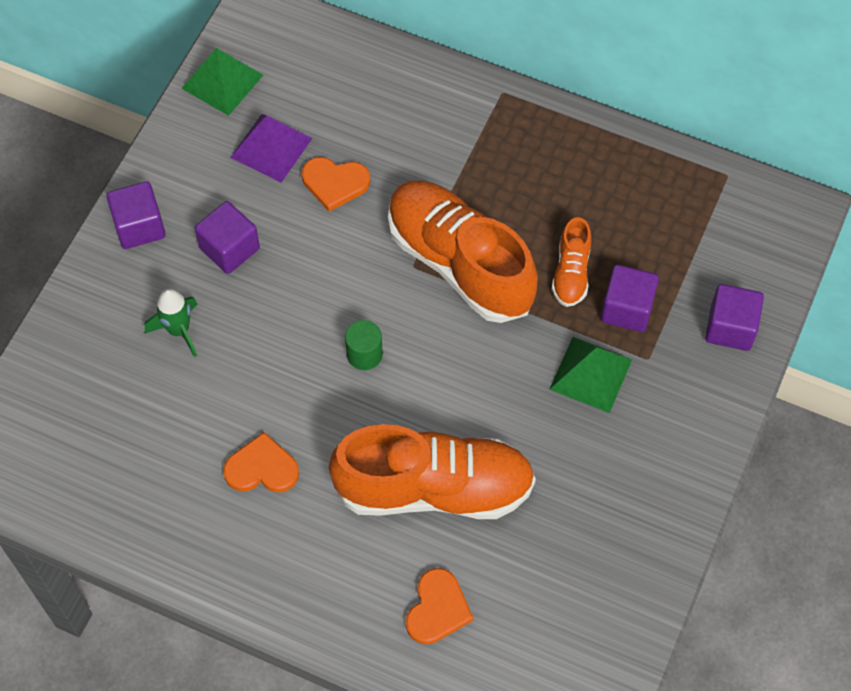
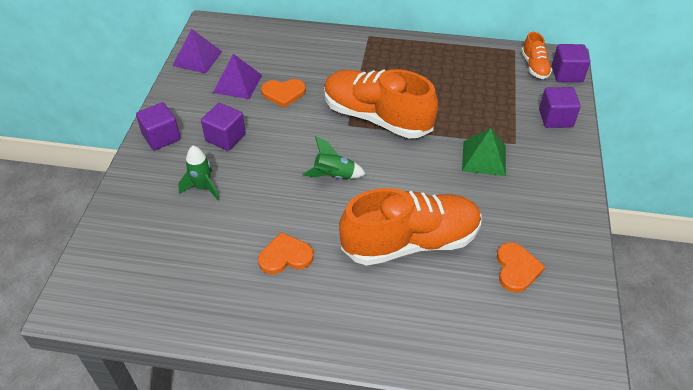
camera: 15 degrees left, 15 degrees down
(222, 81) = (197, 58): green pyramid -> purple pyramid
(364, 354) = (334, 176): green cylinder -> green rocket
(437, 609) = (444, 317): orange heart -> orange heart (516, 269)
(571, 273) = (447, 110): orange shoe -> orange shoe (534, 66)
(627, 309) = (489, 121): purple cube -> purple cube (567, 74)

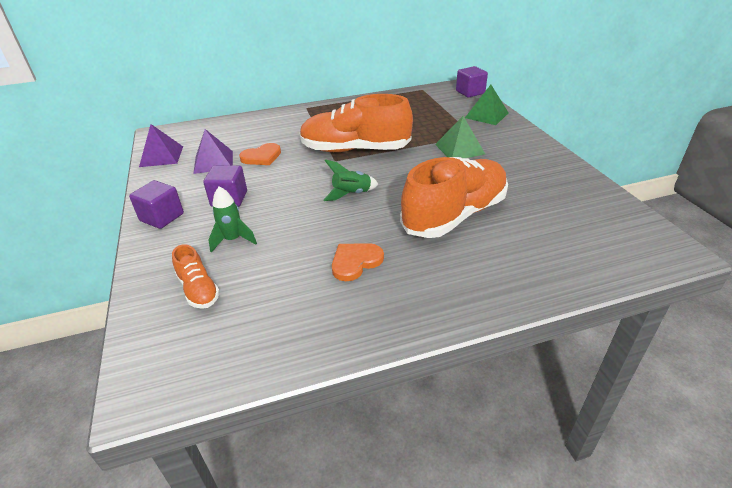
camera: 25 degrees left, 10 degrees down
(516, 269) = (550, 203): orange heart -> none
(534, 66) = (445, 94): orange shoe -> orange shoe (199, 290)
(555, 118) = (486, 115): purple cube -> green pyramid

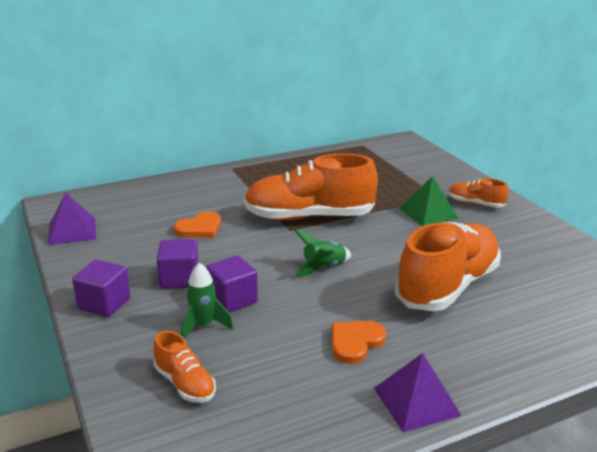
camera: 10 degrees left, 10 degrees down
(213, 162) = (142, 236): purple pyramid -> purple pyramid (416, 401)
(470, 92) = (418, 148): purple cube -> purple cube (232, 300)
(486, 115) = (445, 174): green pyramid -> none
(505, 142) = (475, 204): none -> orange shoe

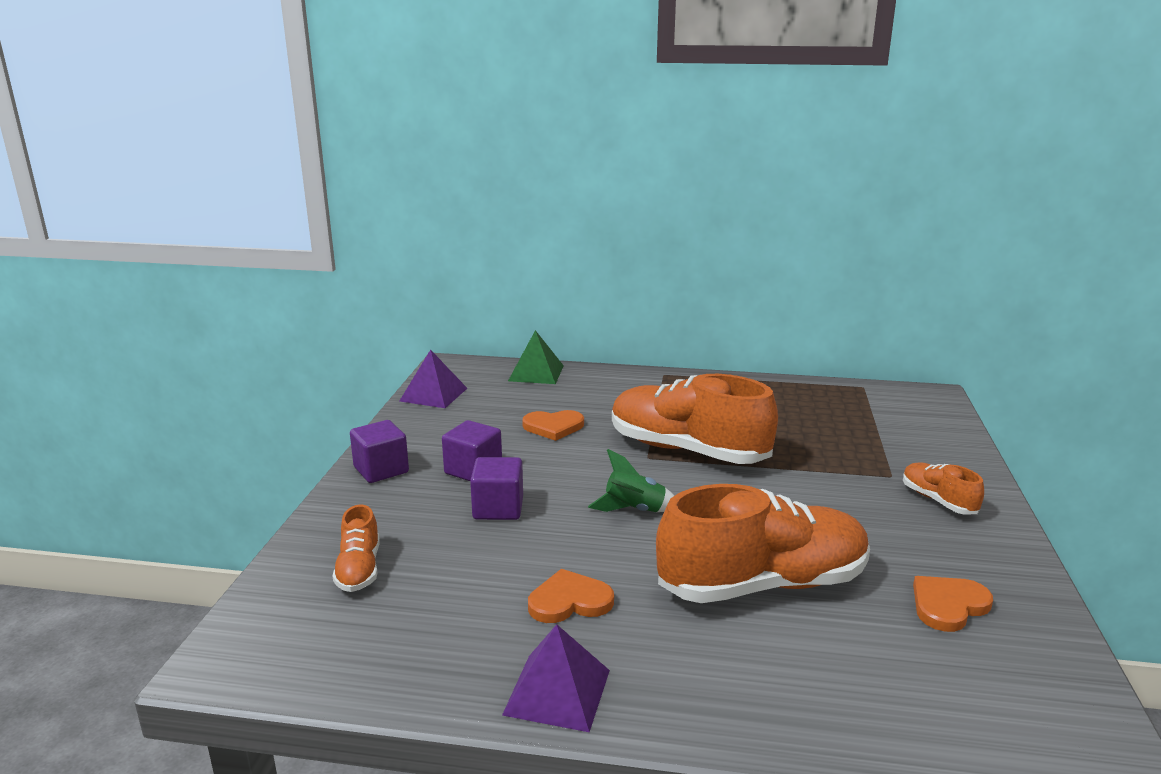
camera: 35 degrees right, 5 degrees down
(203, 326) = (440, 523): green rocket -> none
(428, 213) = (850, 491): green pyramid -> green pyramid (536, 373)
(542, 261) = (948, 605): none -> orange heart

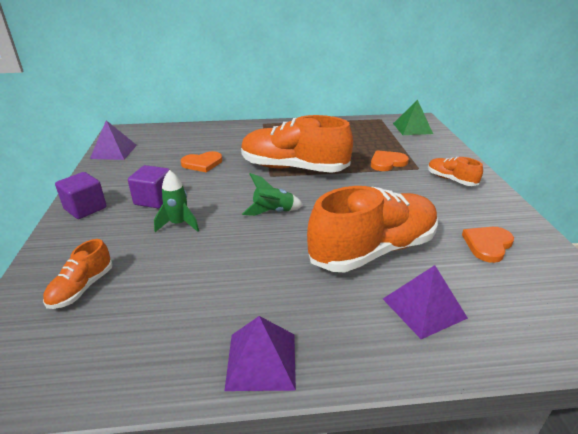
camera: 15 degrees left, 10 degrees up
(359, 569) = (82, 288): orange shoe -> orange shoe turned 45 degrees clockwise
(498, 508) = (179, 224): purple cube -> green rocket
(536, 373) = (181, 130): green pyramid -> green pyramid (412, 128)
(569, 601) = (249, 285): orange heart -> orange heart (387, 162)
(804, 672) = (424, 308): none -> purple pyramid

